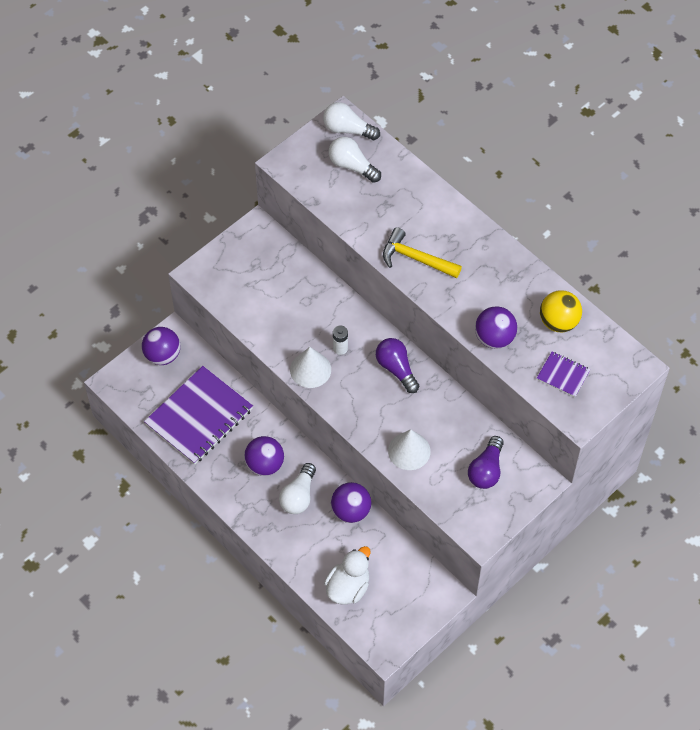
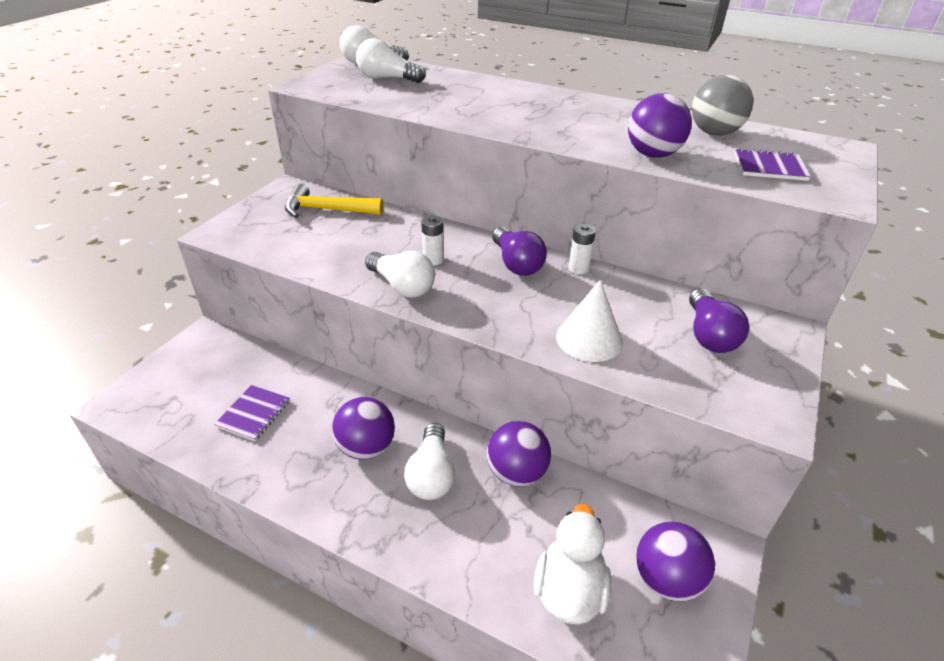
camera: 20 degrees left, 20 degrees down
(162, 355) = (191, 359): purple ball -> purple ball (666, 579)
(199, 417) = (254, 414): purple notebook -> purple notebook, size x0.47
(310, 369) = (402, 286): white cone -> white light bulb
(396, 369) = (516, 263): purple light bulb -> purple light bulb turned 150 degrees counterclockwise
(416, 258) = (503, 118): yellow hammer -> yellow hammer (327, 210)
(437, 386) = (578, 268): none -> white battery
(558, 322) = (714, 133): yellow ball -> grey ball

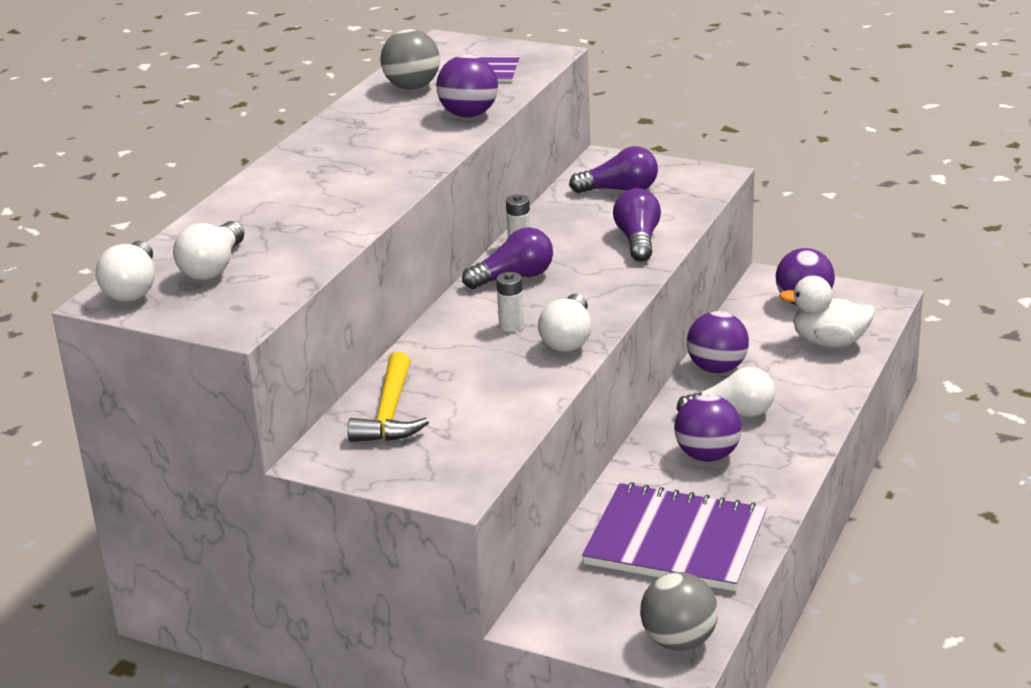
camera: 90 degrees left, 10 degrees down
(136, 404) = (679, 641): none -> grey ball
(254, 414) = (675, 541): purple notebook -> purple notebook, size x2.15
(402, 286) = (568, 339): white light bulb -> white light bulb turned 150 degrees clockwise
(589, 339) = (638, 240): white cone -> purple light bulb

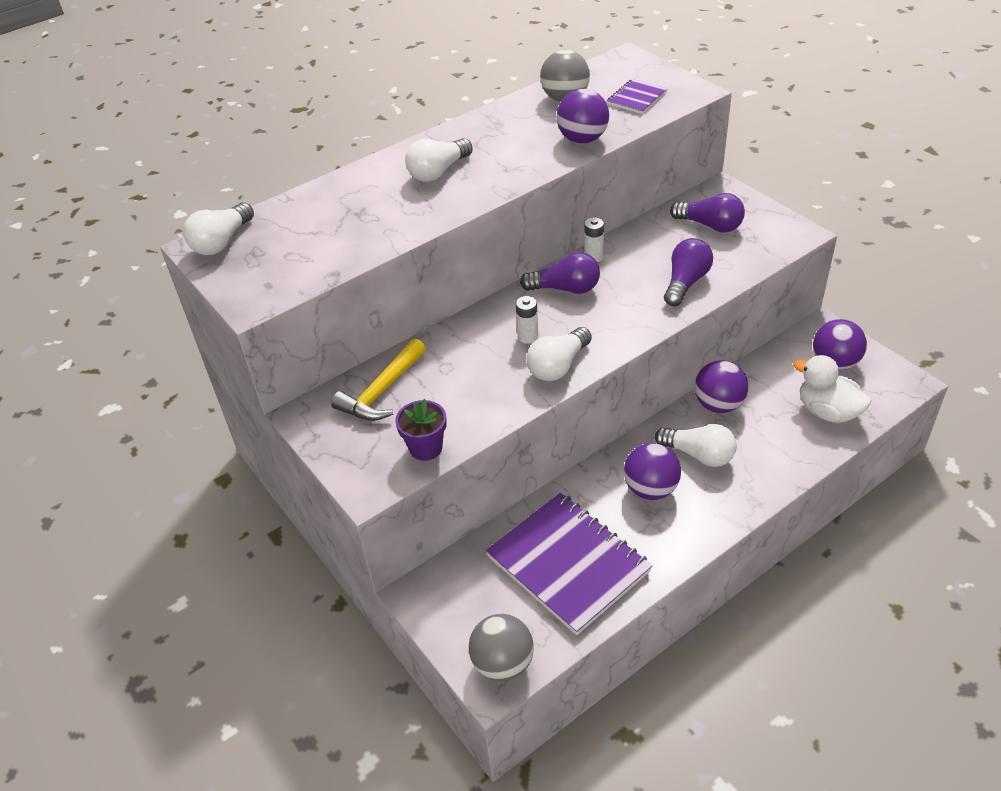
camera: 30 degrees right, 15 degrees up
(213, 267) = (286, 239): white light bulb -> white light bulb (438, 172)
(488, 442) = (425, 448): none -> purple flower pot

